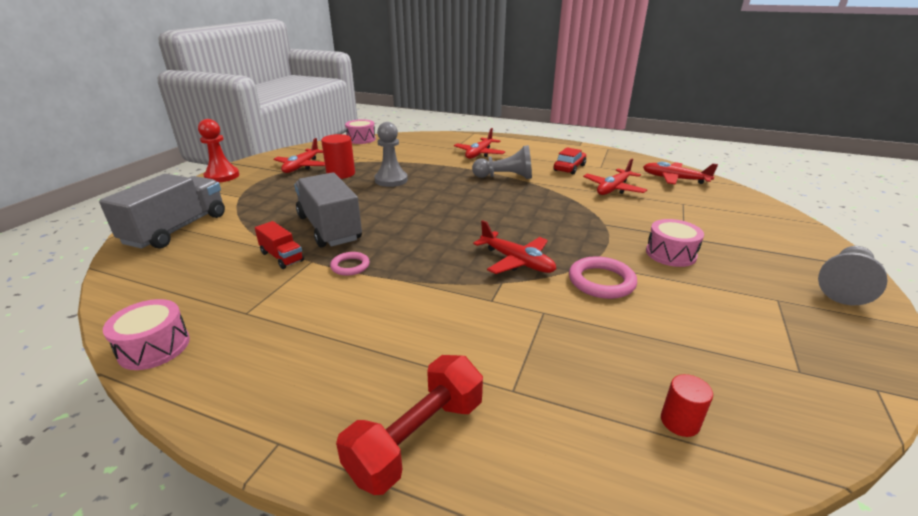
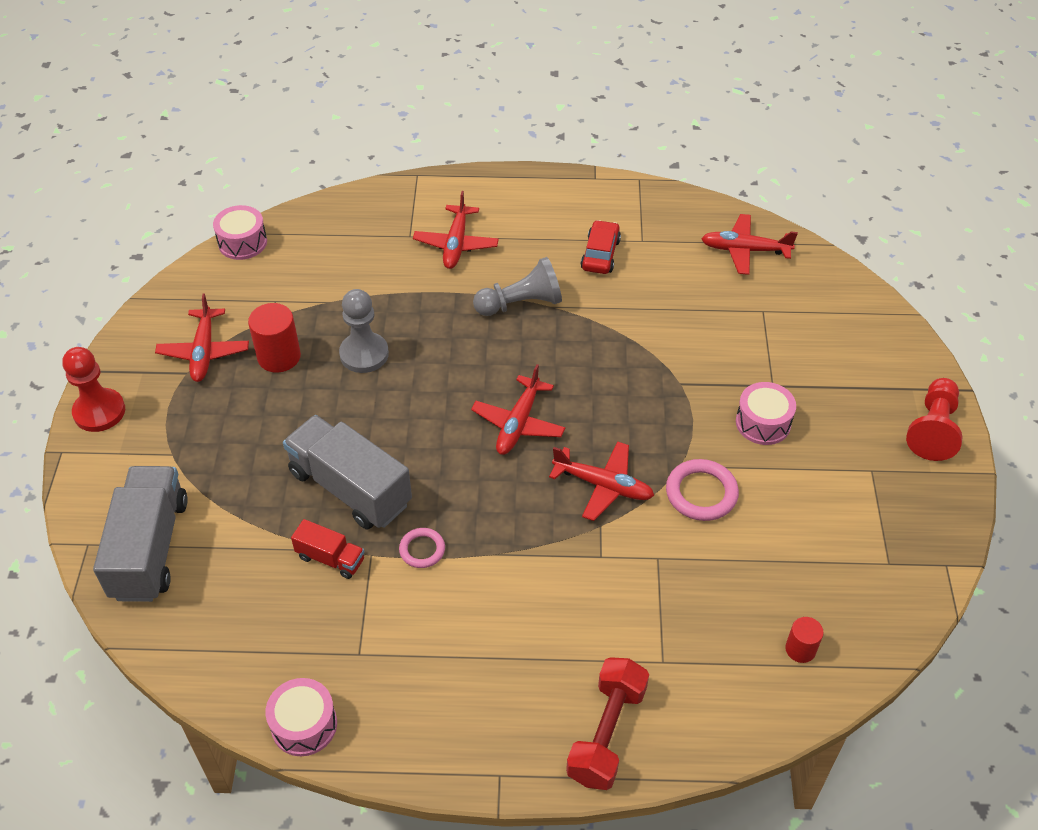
camera: 20 degrees left, 20 degrees up
(613, 189) = (672, 297): red plane -> red plane (518, 423)
(844, 286) = (933, 429): grey pawn -> red pawn

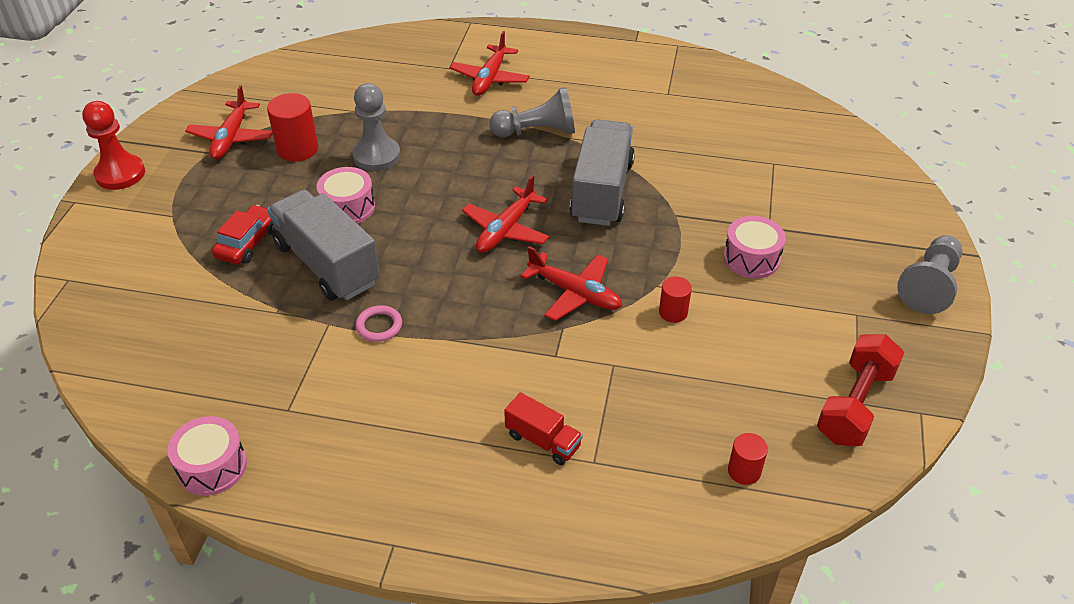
camera: 10 degrees right, 5 degrees down
(150, 548) = (123, 290): grey truck -> grey truck (602, 191)
(242, 242) = (296, 57): pink drum -> pink drum (348, 207)
(330, 558) = (288, 322): red truck -> red truck (543, 441)
(600, 254) = (624, 100): red car -> red car (248, 243)
(606, 733) = (516, 522): red dumbbell -> red dumbbell (855, 404)
(701, 493) = (673, 312): pink ring -> red cylinder
(744, 250) = (766, 111): red plane -> none
(933, 429) = (929, 285): red pawn -> grey pawn

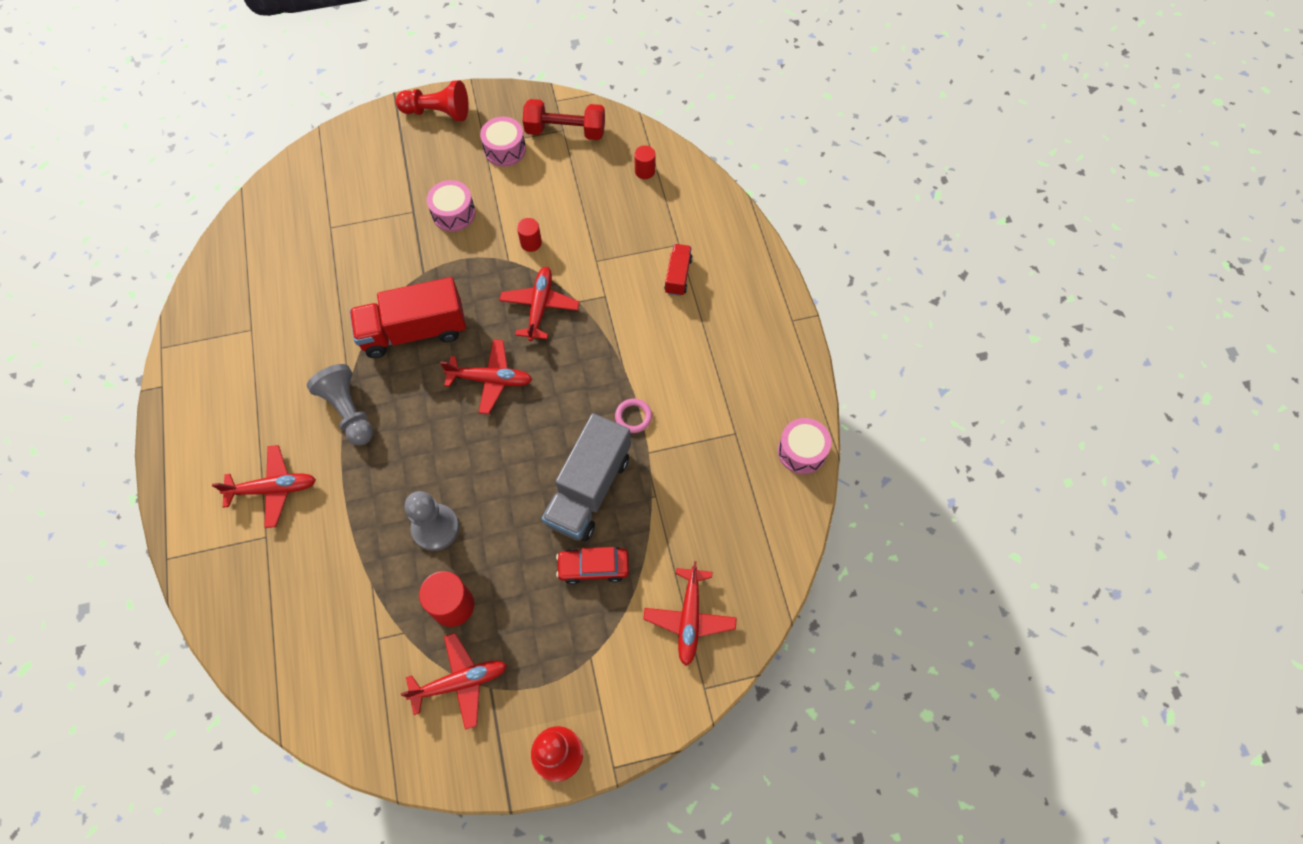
camera: 115 degrees left, 20 degrees up
(135, 292) = (689, 618): none -> red plane
(348, 207) = (515, 512): pink drum -> pink drum (505, 149)
(602, 191) = (414, 331): grey truck -> red truck
(929, 285) = (437, 112): grey pawn -> red pawn

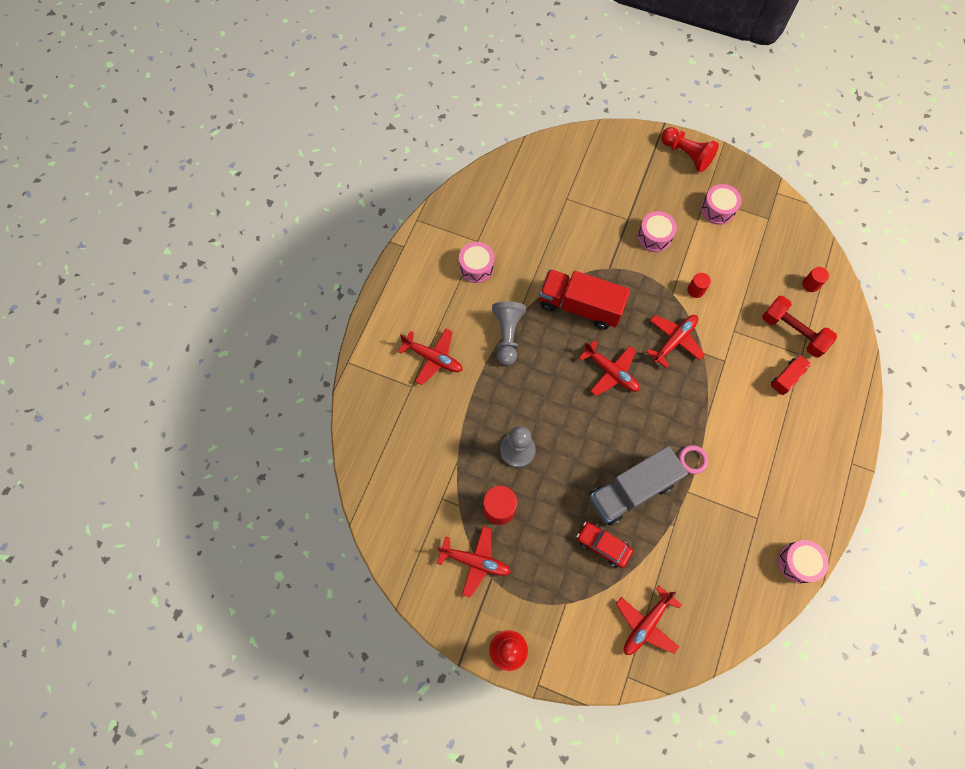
camera: 35 degrees right, 5 degrees up
(267, 358) = (476, 267): none -> pink drum
(565, 131) = (770, 220): red dumbbell -> red dumbbell (792, 332)

